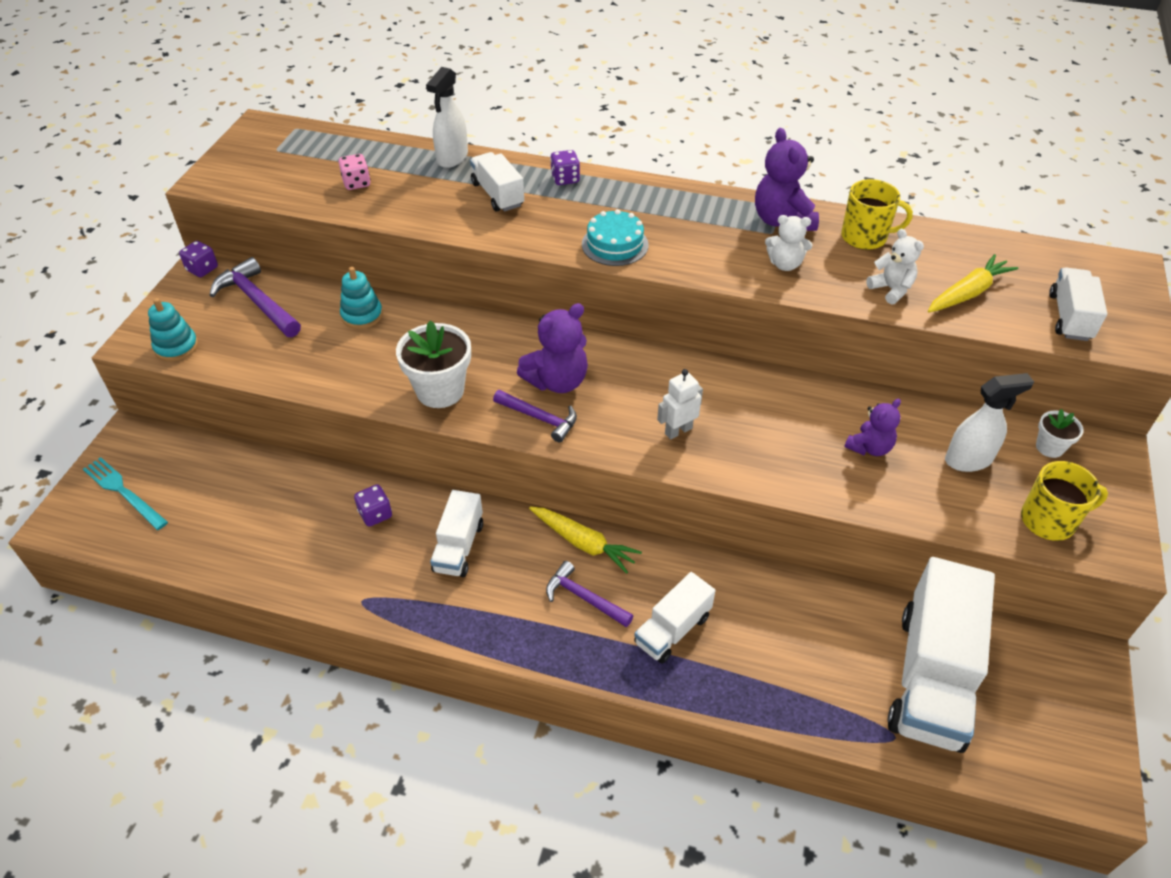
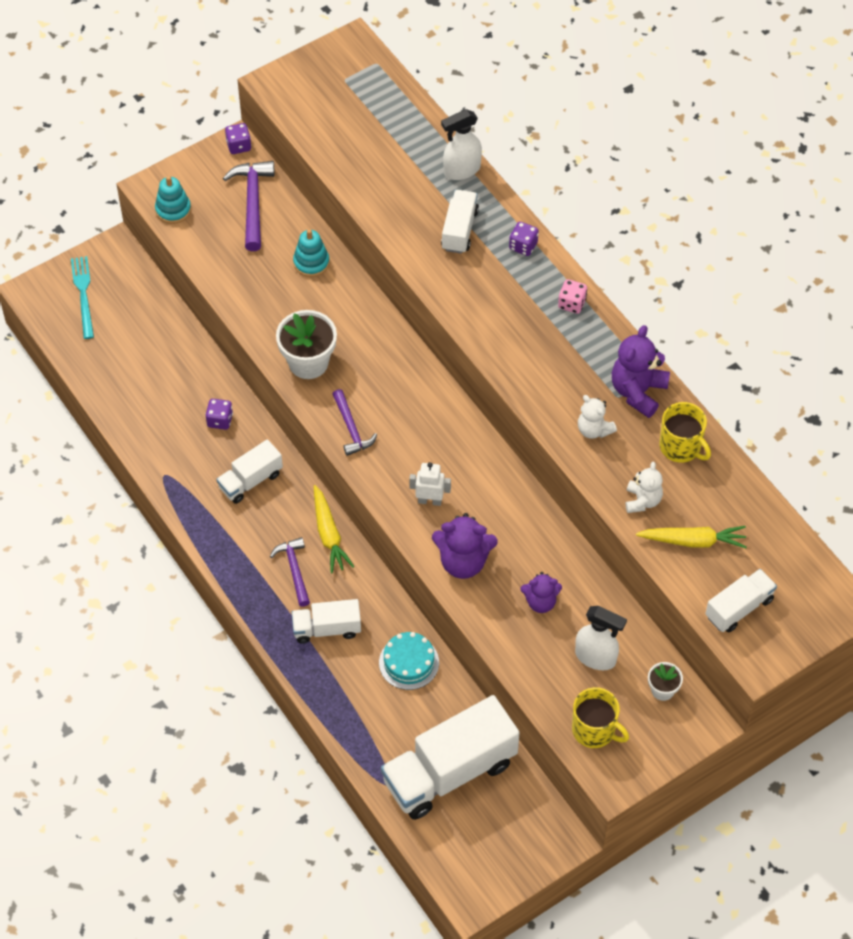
camera: 40 degrees right, 10 degrees up
(356, 183) = (372, 153): pink dice -> pink dice (572, 303)
(557, 381) = (390, 408): purple teddy bear -> purple teddy bear (463, 561)
(615, 244) = (495, 332): turquoise cake -> turquoise cake (409, 662)

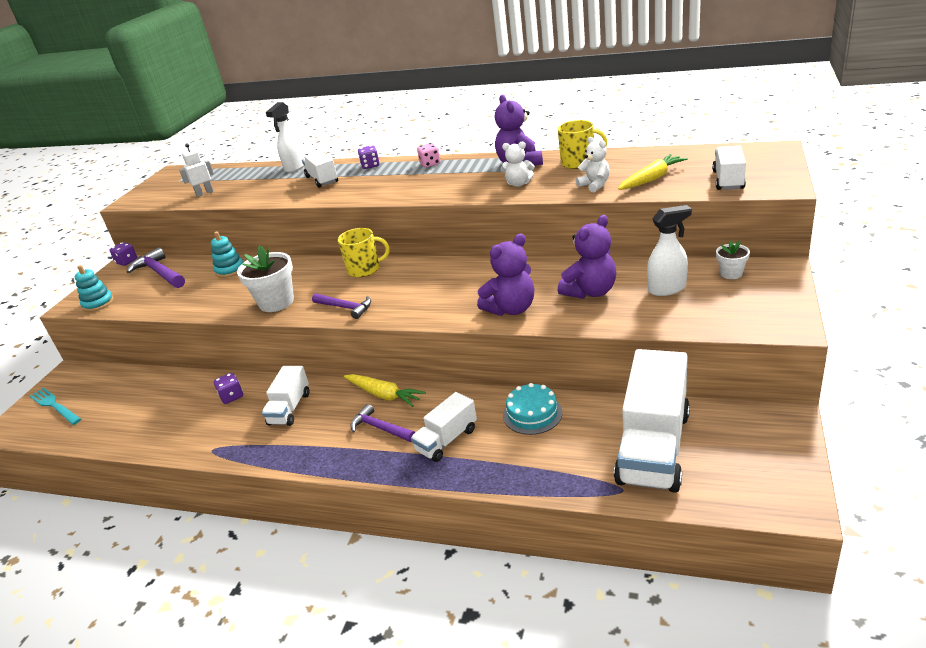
camera: 35 degrees left, 25 degrees down
(429, 500) = (446, 301): white robot -> white robot (204, 193)
(540, 602) = (590, 292): purple teddy bear -> purple teddy bear, size x1.59
(594, 730) = (730, 315): yellow mug -> yellow mug (365, 269)

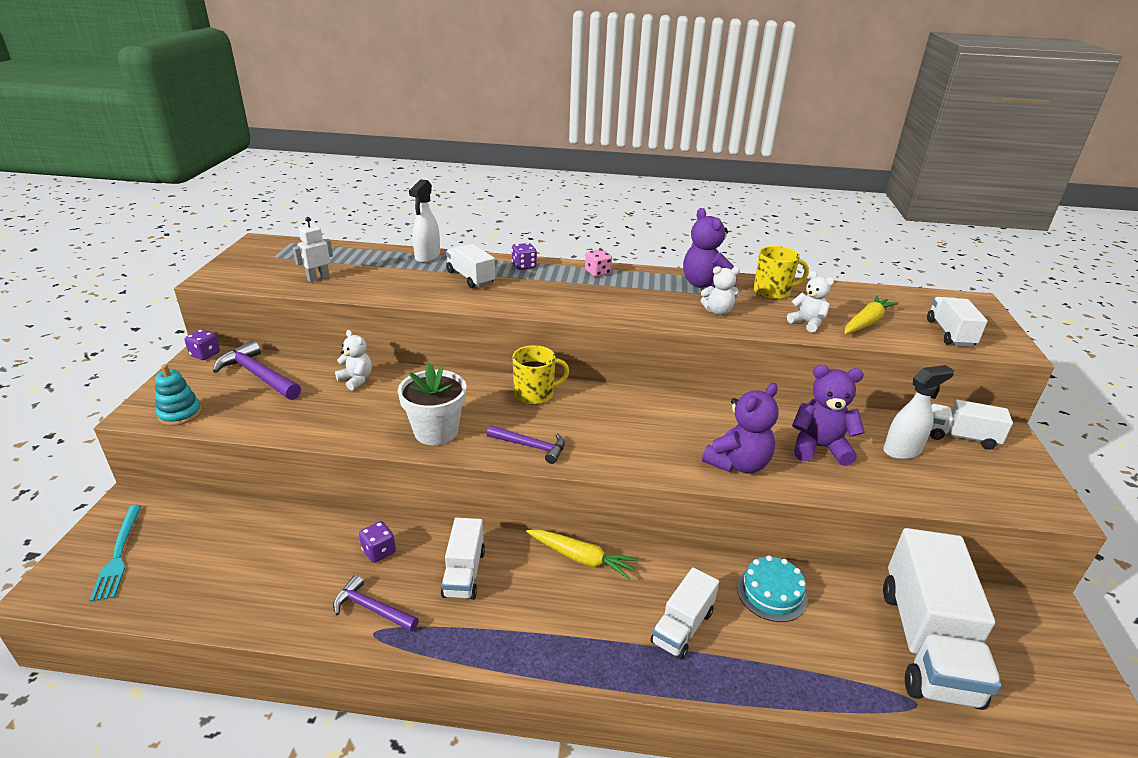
camera: 15 degrees left, 0 degrees up
(54, 406) = (119, 554): turquoise fork -> turquoise fork turned 135 degrees counterclockwise
(230, 270) = (356, 380): turquoise stacking toy -> white teddy bear
(380, 428) = (593, 607): purple hammer -> purple hammer (372, 609)
(590, 292) = (819, 447): purple teddy bear -> purple teddy bear turned 120 degrees counterclockwise
(731, 273) = (960, 436): white flower pot -> white truck

